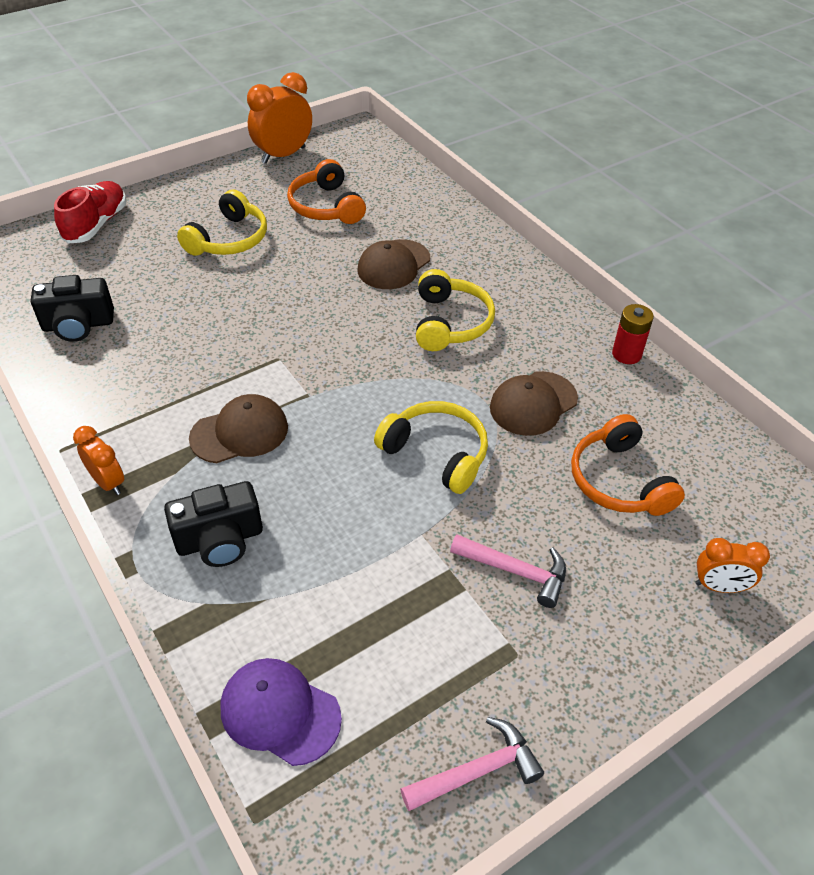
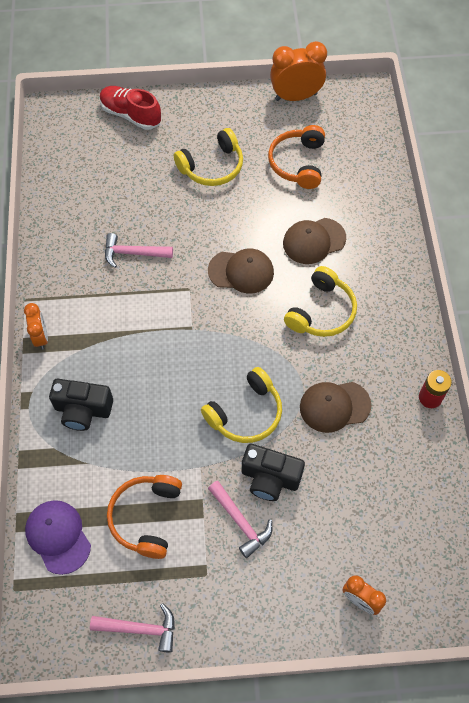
camera: 30 degrees right, 15 degrees up
(78, 325) = (79, 203): black camera -> black camera (270, 478)
(96, 225) = (131, 115): red shoe -> red shoe turned 105 degrees counterclockwise
(183, 349) = (133, 253): none -> pink hammer
(239, 432) = (134, 337): brown cap -> brown cap (241, 271)
(436, 453) = (246, 413): yellow headphones -> yellow headphones turned 75 degrees clockwise
(619, 480) = (350, 493): orange headphones -> orange headphones (146, 517)

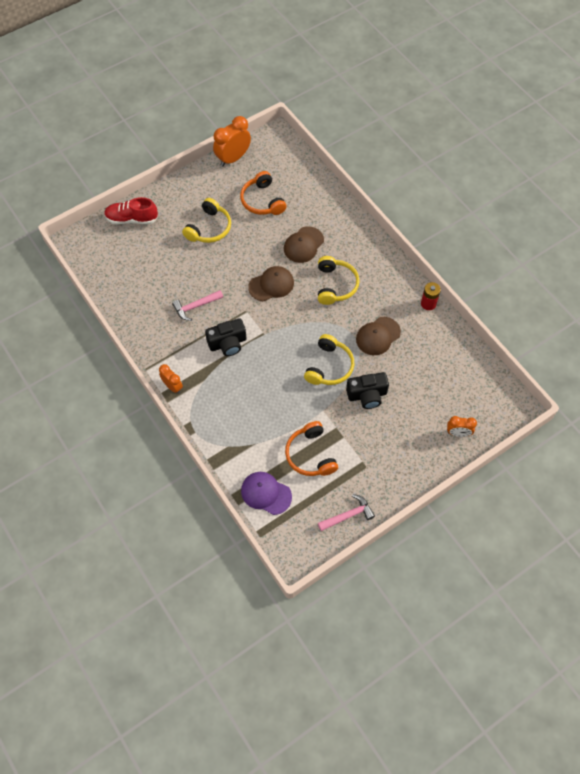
camera: 30 degrees left, 0 degrees up
(83, 410) = (230, 415): black camera -> black camera (228, 343)
(240, 522) = (366, 428): pink hammer -> none

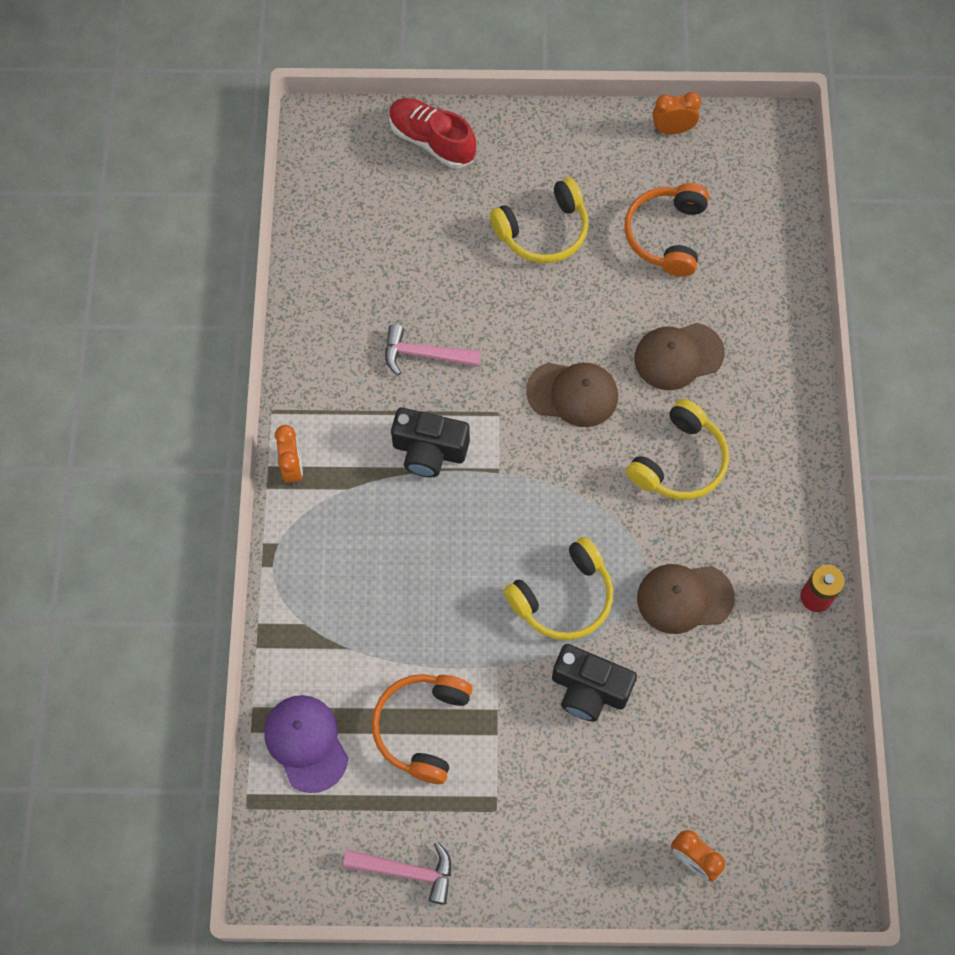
camera: 35 degrees right, 5 degrees up
(233, 158) = (672, 130): orange clock -> orange clock, size x0.58

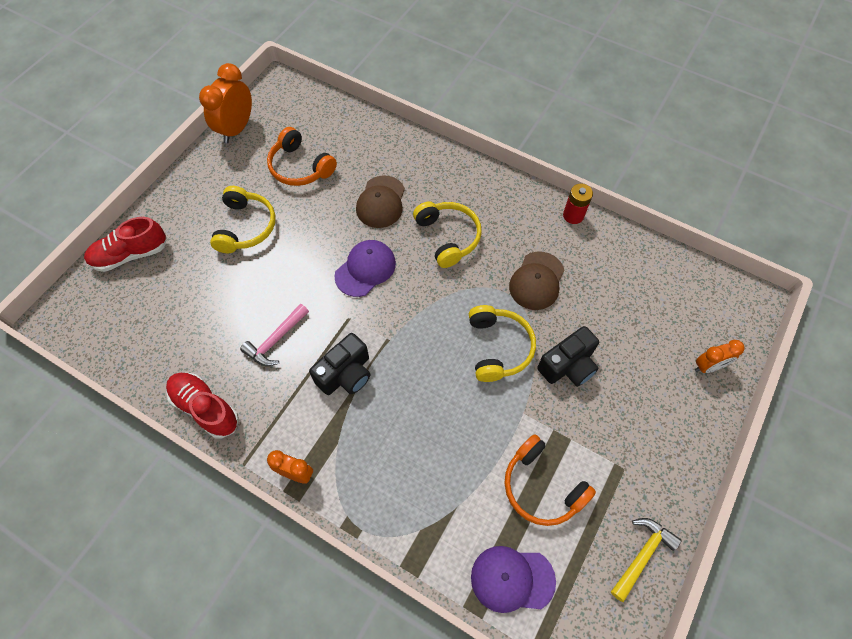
camera: 60 degrees left, 5 degrees down
(308, 336) = (206, 408): none -> red shoe
(406, 871) = (642, 555): pink hammer -> yellow hammer
(572, 394) = (365, 269): brown cap -> purple cap
(672, 130) = (236, 129): orange clock -> orange clock, size x1.71

